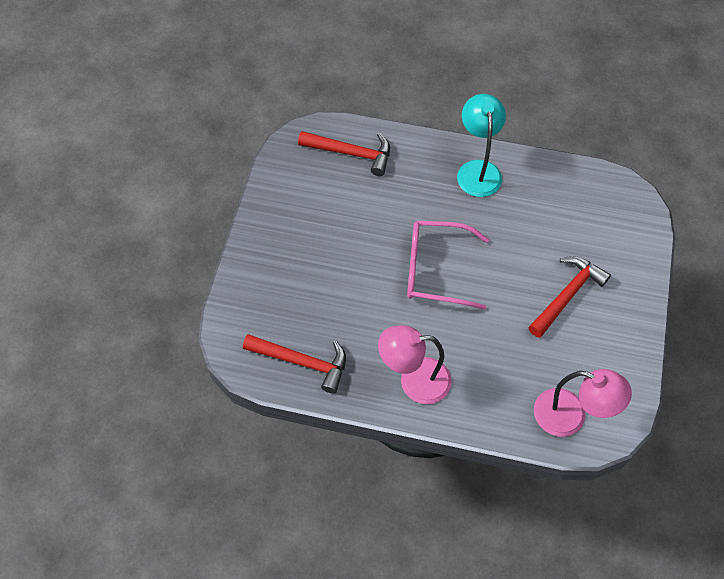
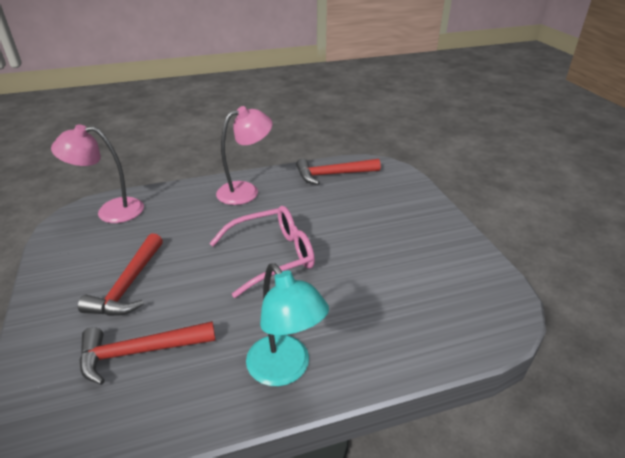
camera: 150 degrees right, 25 degrees down
(351, 153) = (442, 320): red hammer -> red hammer (139, 352)

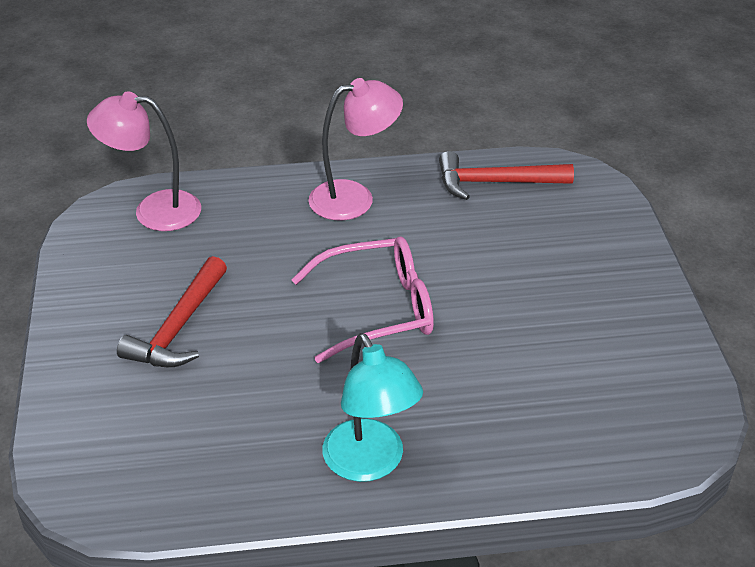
camera: 10 degrees right, 5 degrees up
(139, 352) = (192, 417): red hammer -> none

